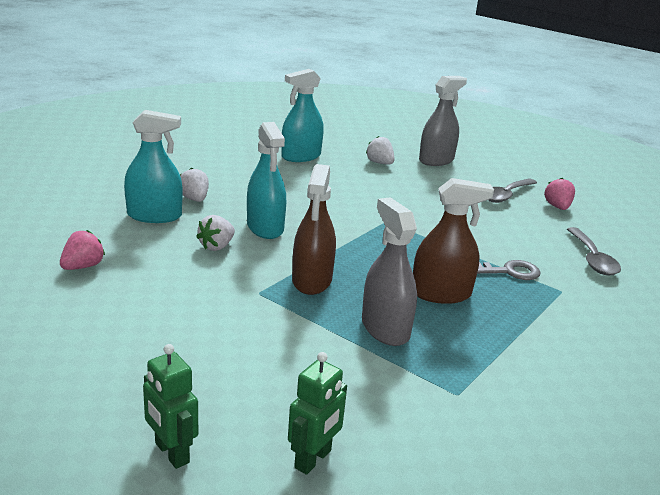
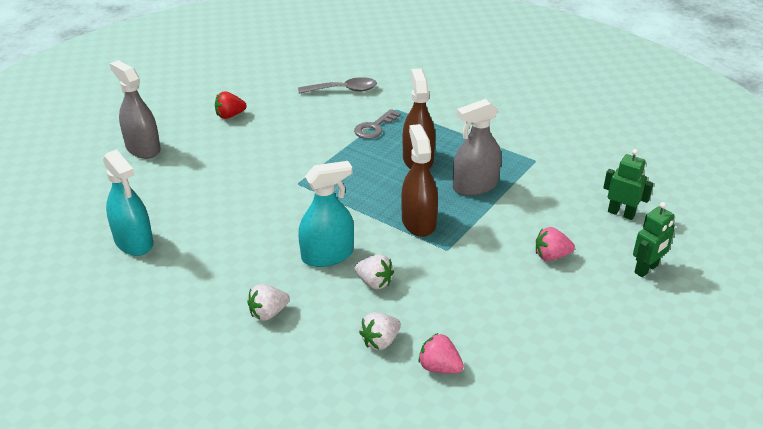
camera: 90 degrees left, 10 degrees up
(154, 216) = (316, 337): turquoise spray bottle -> none
(312, 280) = (418, 222): brown spray bottle -> brown spray bottle turned 105 degrees counterclockwise
(380, 163) = (152, 185): white strawberry -> white strawberry (380, 341)
(506, 195) = (230, 115): grey spoon -> red strawberry
(508, 271) = (374, 127): grey key -> grey key turned 135 degrees counterclockwise
(557, 207) = (251, 93): pink strawberry -> pink strawberry (551, 256)

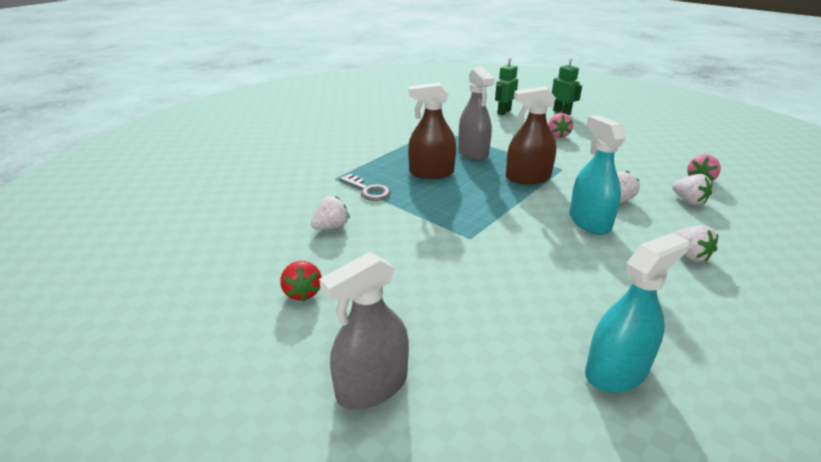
camera: 85 degrees left, 5 degrees down
(312, 116) = (331, 227): none -> white strawberry
(343, 90) = (279, 205): grey spoon -> none

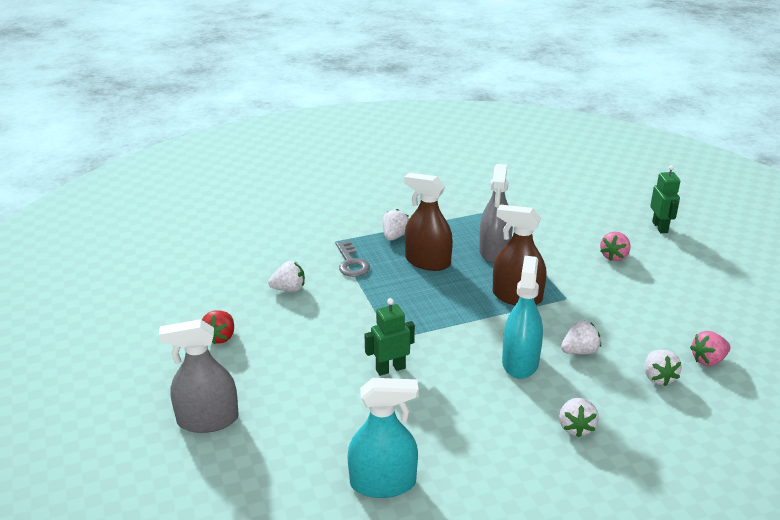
camera: 30 degrees right, 0 degrees up
(383, 162) = (395, 236): none -> white strawberry
(504, 112) = (589, 208): green robot -> green robot (390, 369)

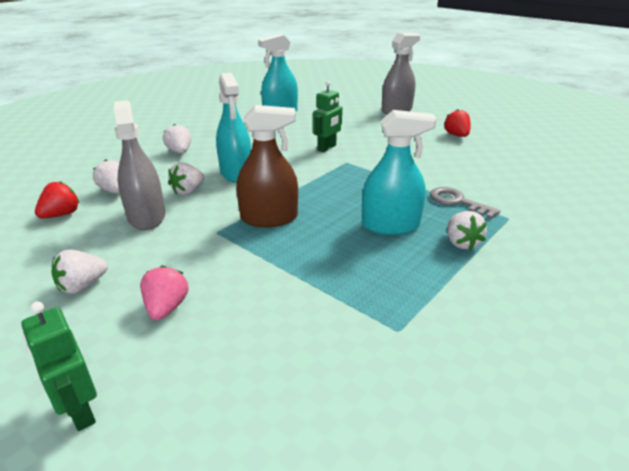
camera: 150 degrees right, 0 degrees up
(289, 289) = (469, 169): white strawberry -> white strawberry (82, 286)
(427, 262) = (390, 225): brown spray bottle -> turquoise spray bottle
(494, 251) = (332, 262): grey spray bottle -> grey spray bottle (146, 217)
(708, 360) = (61, 215): pink strawberry -> red strawberry

